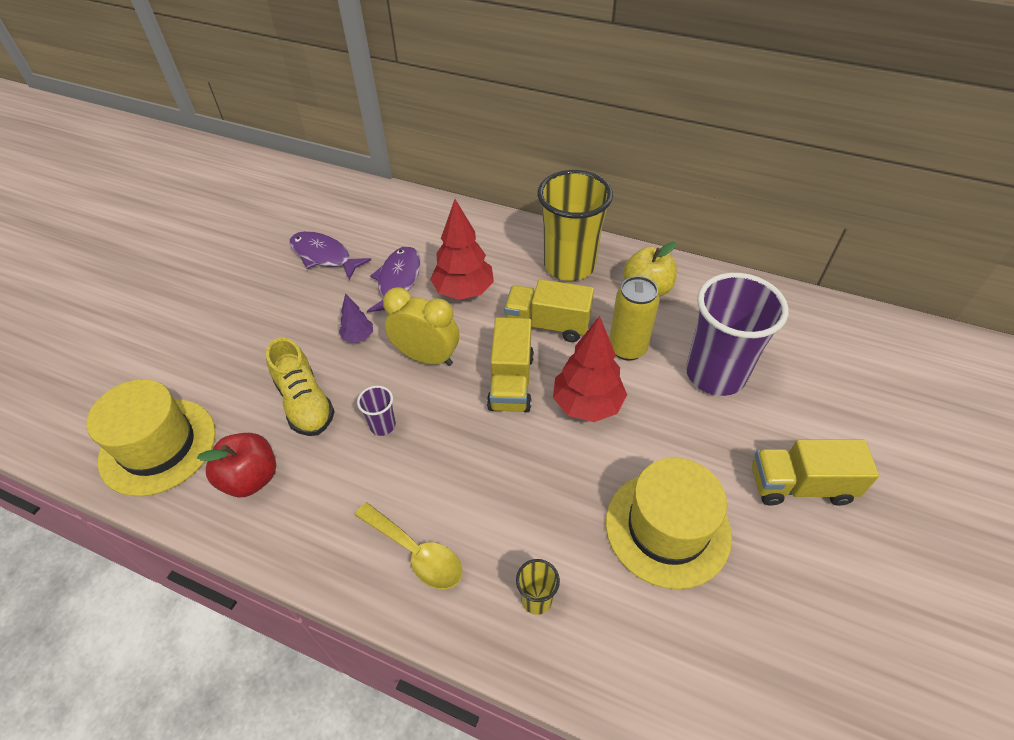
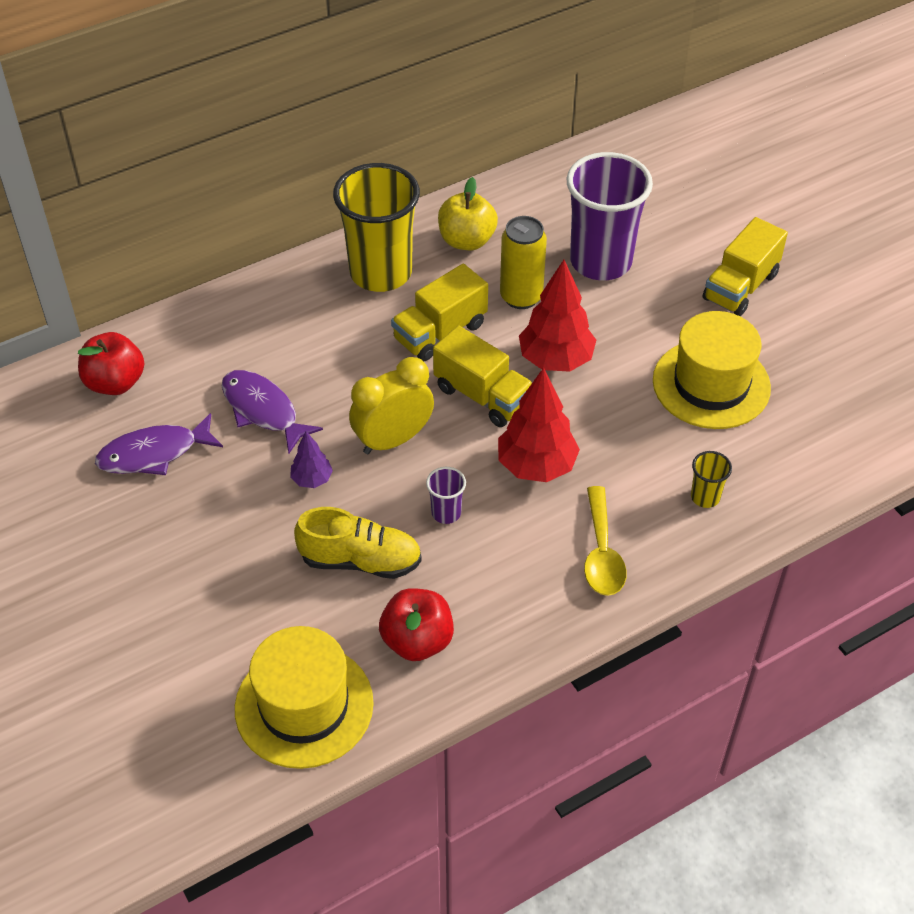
camera: 55 degrees left, 0 degrees up
(366, 210) = (115, 382): none -> red apple
(416, 552) = (602, 553): yellow spoon -> yellow spoon turned 105 degrees clockwise
(464, 291) = (333, 367): red tree -> red tree (536, 466)

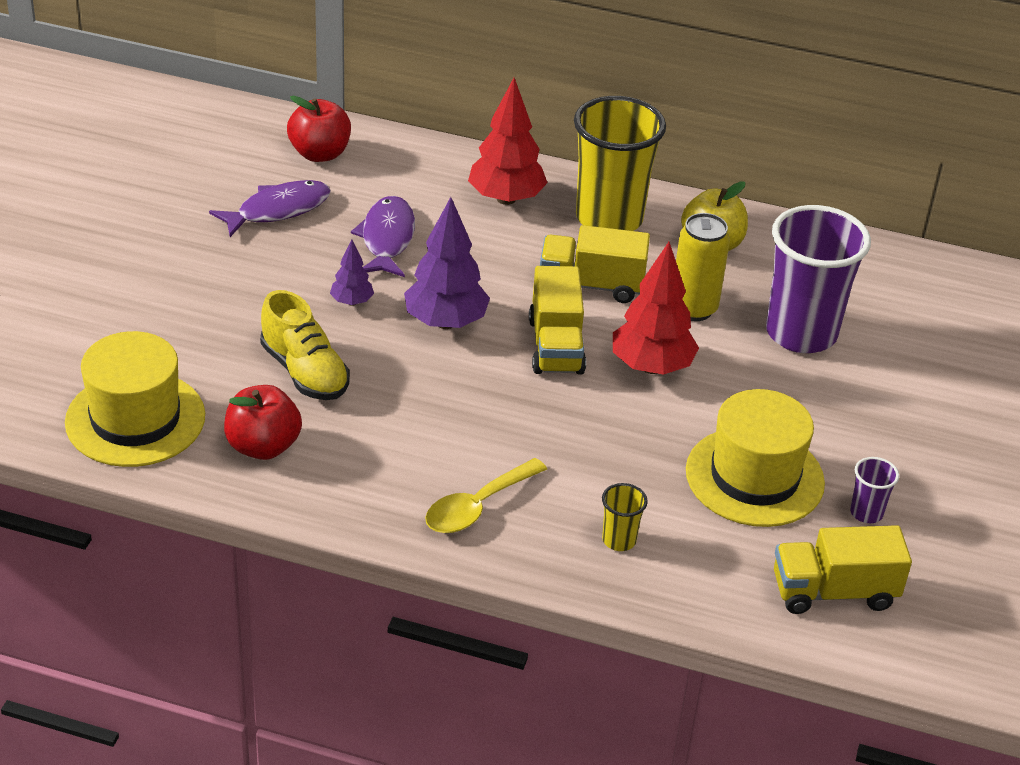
camera: 45 degrees right, 10 degrees down
(154, 453) = (278, 210): purple fish -> purple fish turned 120 degrees clockwise
(393, 440) = (445, 322): yellow clock -> purple tree
(446, 513) = (408, 392): purple cup -> purple cup (866, 513)
(536, 466) = (521, 417): red tree -> red tree (506, 199)
(740, 287) = (898, 435): yellow truck -> yellow truck (833, 592)

